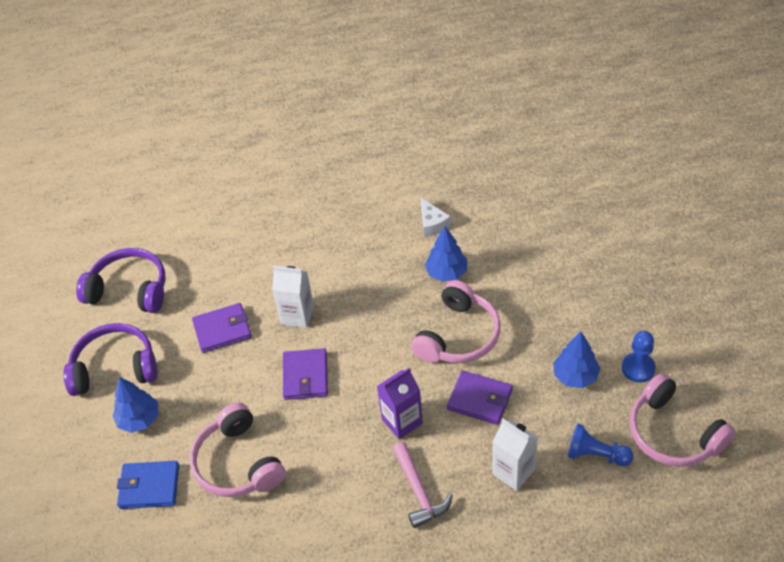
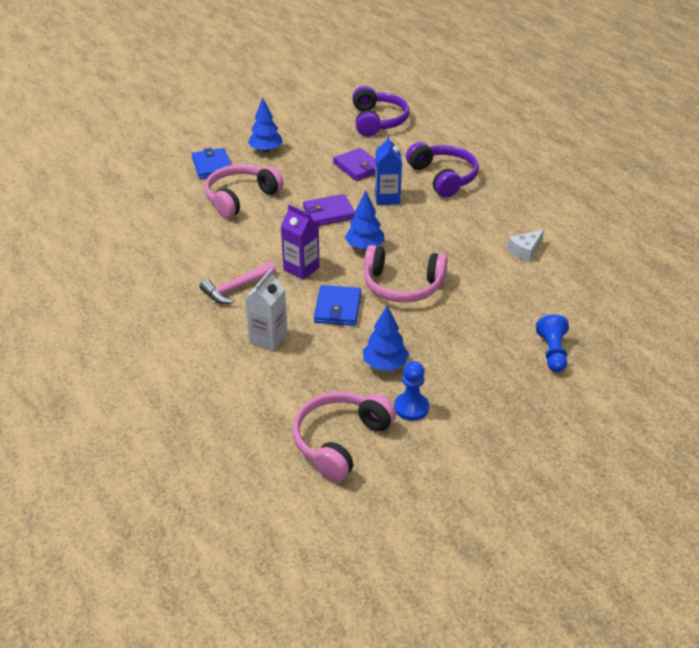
camera: 70 degrees right, 10 degrees down
(115, 368) = (306, 131): purple headphones -> purple headphones (443, 177)
(297, 315) = (387, 198): white carton -> blue carton
(446, 273) = (471, 268): blue tree -> blue tree (365, 247)
(480, 399) = (337, 308): purple wallet -> blue wallet
(596, 455) = (300, 388): blue pawn -> blue pawn (552, 352)

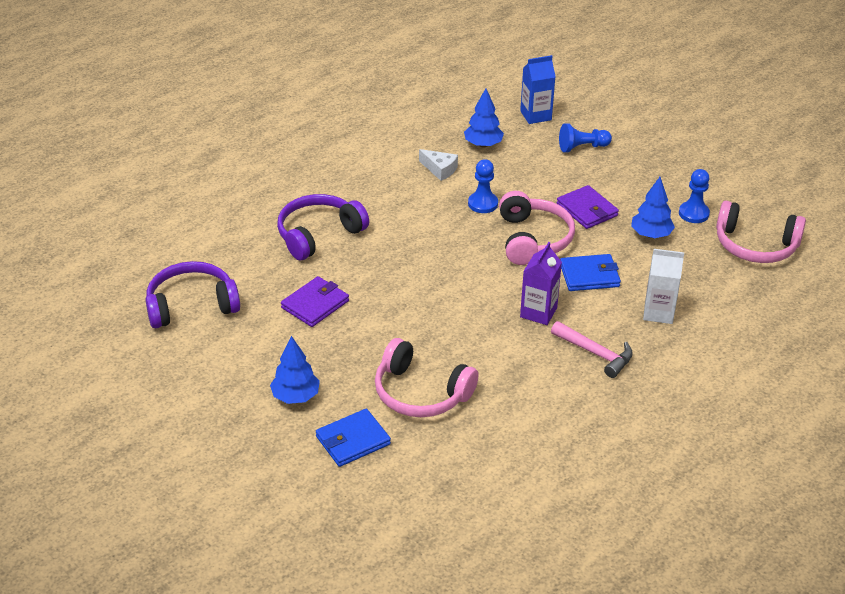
camera: 105 degrees left, 0 degrees up
(329, 213) = (425, 311): purple wallet -> purple wallet (587, 210)
(365, 247) = (479, 273): blue tree -> blue tree (483, 144)
(387, 198) = (377, 271): blue carton -> blue carton (535, 115)
(465, 266) = (483, 204): none -> blue pawn

